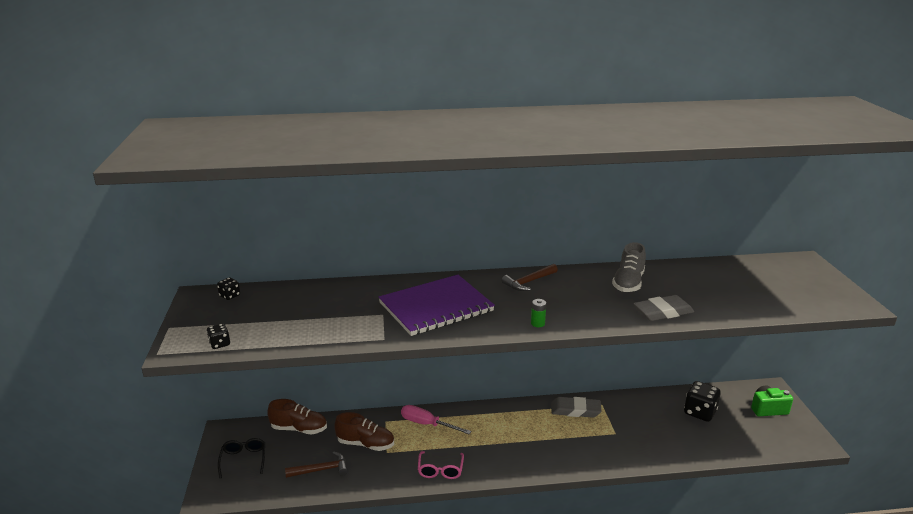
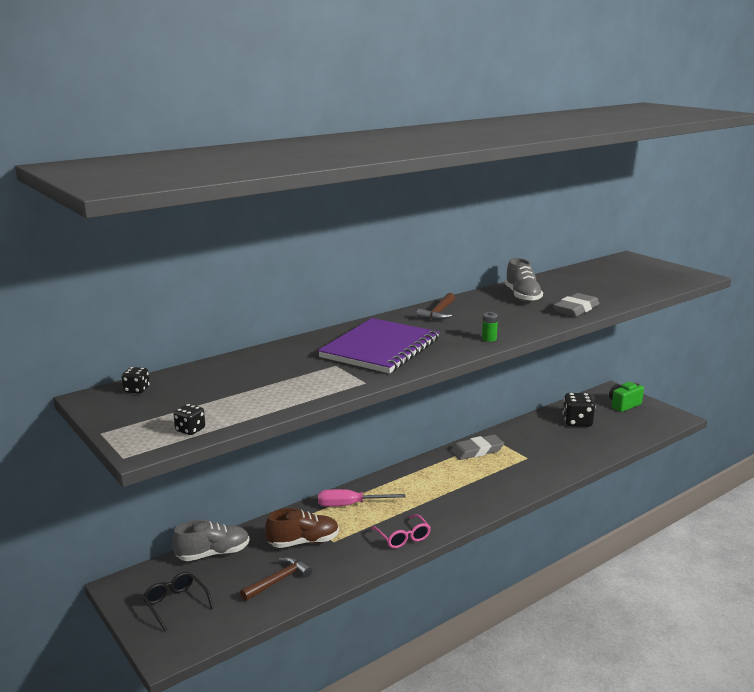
camera: 30 degrees left, 5 degrees down
(299, 429) = (213, 554): brown shoe -> grey shoe

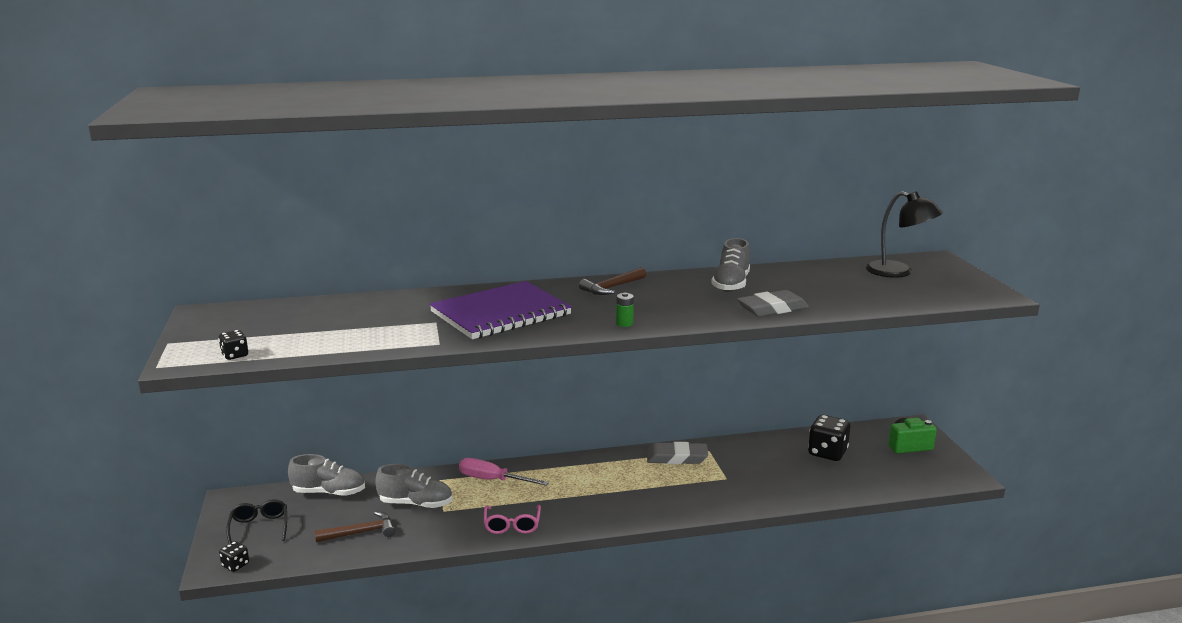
camera: 25 degrees right, 0 degrees up
(137, 390) = (242, 312): black dice -> black dice (235, 565)
(303, 542) = (416, 504): brown shoe -> grey shoe
(619, 270) = (898, 272): none -> black lamp

